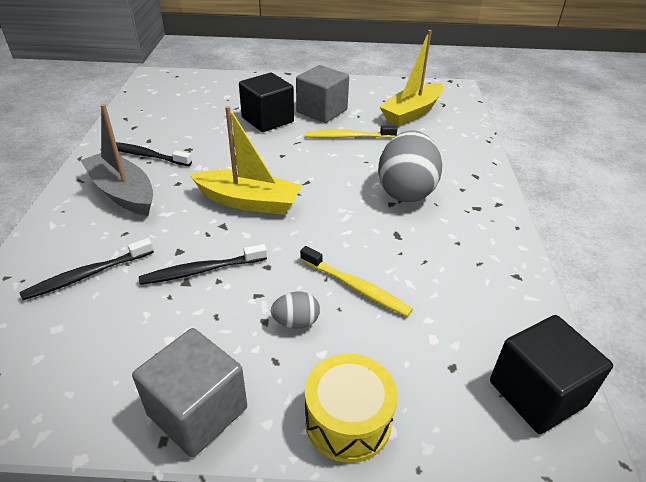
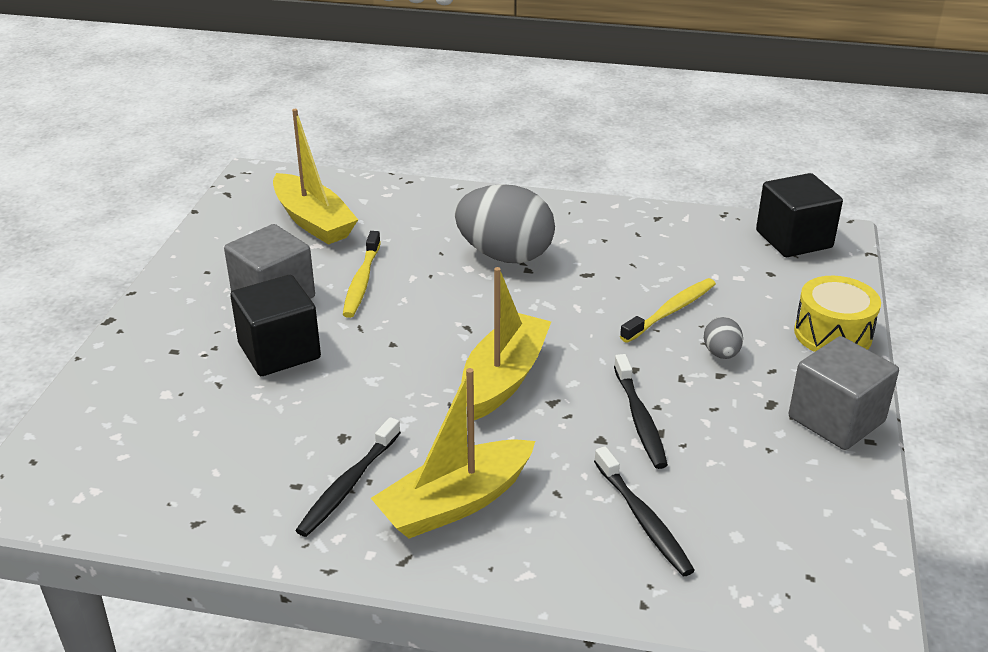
camera: 80 degrees left, 5 degrees down
(122, 192) = (455, 503): grey boat -> yellow boat

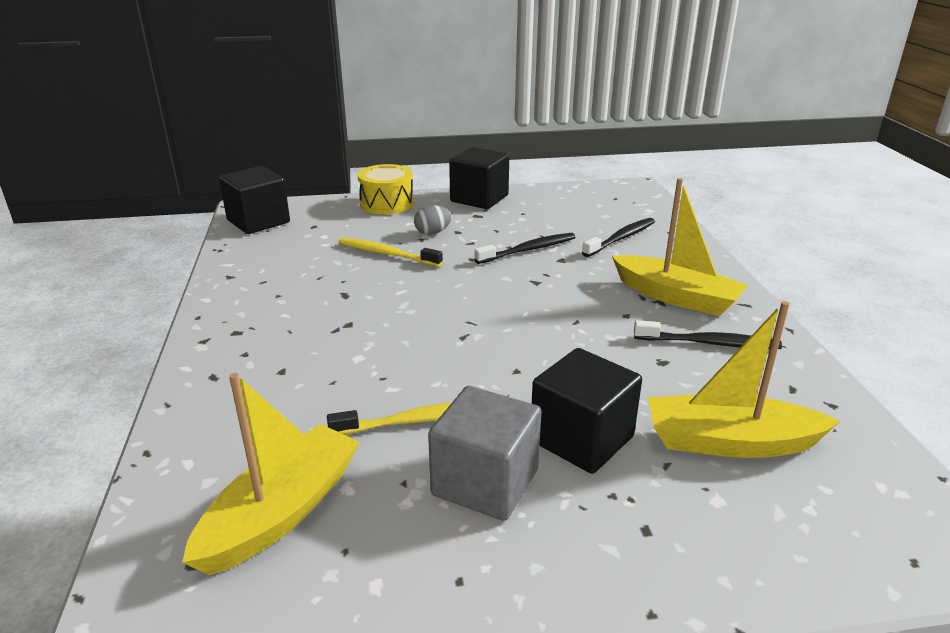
camera: 110 degrees left, 5 degrees down
(504, 378) = (523, 305): yellow boat -> yellow boat (729, 442)
(505, 255) = (326, 340): grey egg -> none
(836, 419) = (479, 198): grey cube -> black cube

